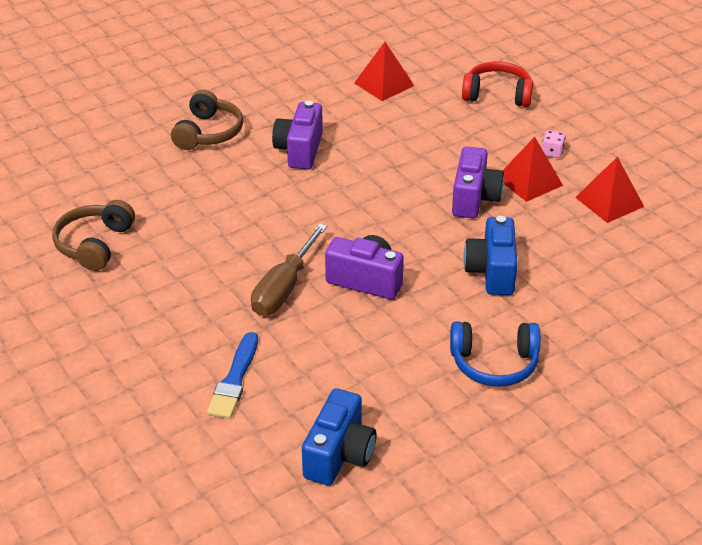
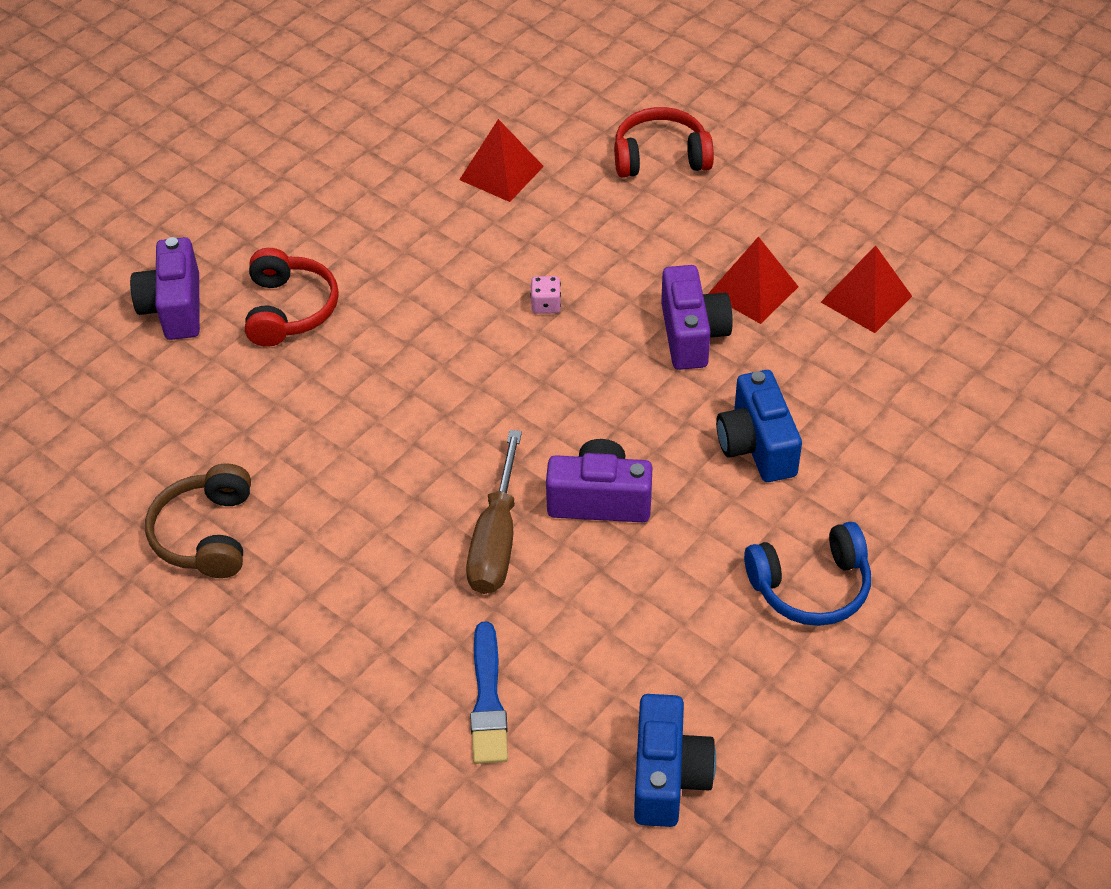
camera: 15 degrees left, 10 degrees up
(208, 133) = (290, 309): brown headphones -> red headphones
(300, 150) = (429, 310): purple camera -> purple camera (174, 308)
(552, 152) = (766, 237): pink dice -> pink dice (546, 305)

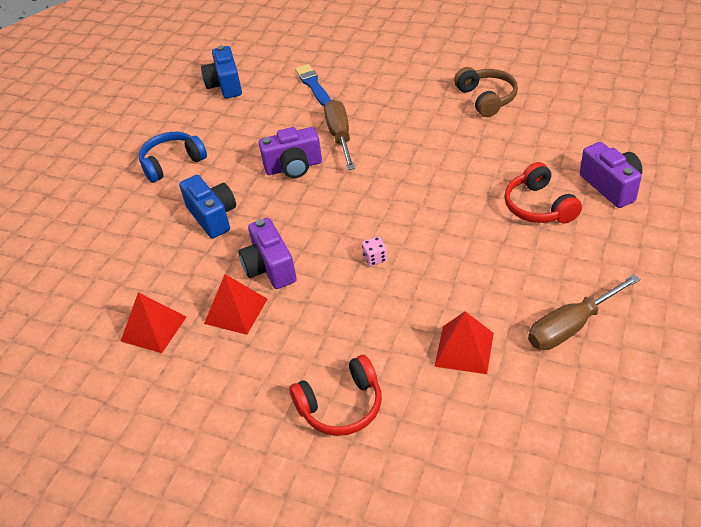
camera: 165 degrees right, 5 degrees down
(372, 163) = (571, 326): none -> brown screwdriver

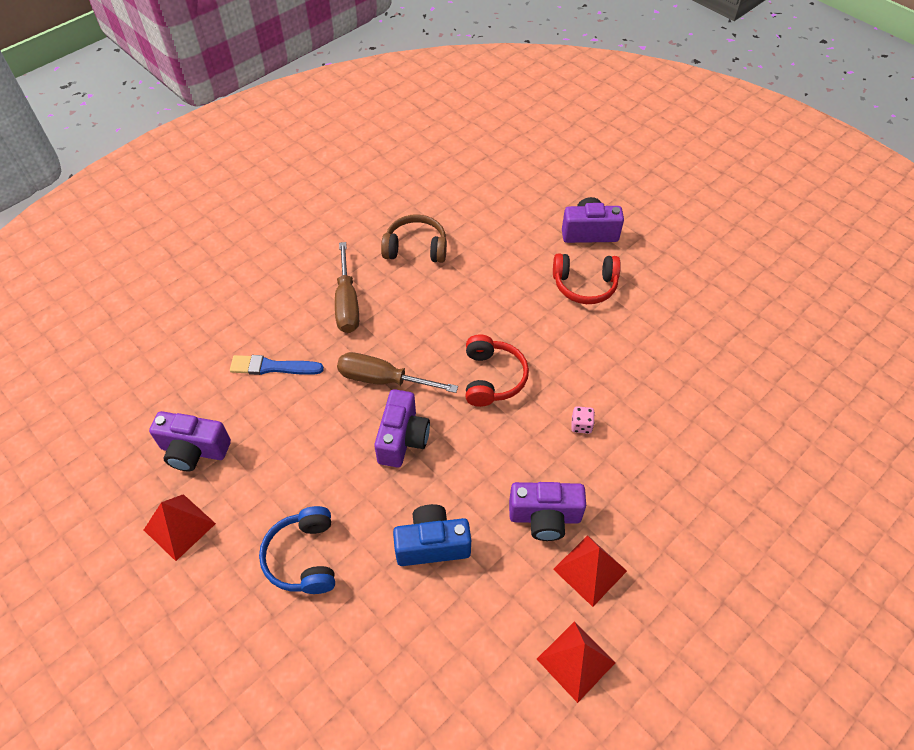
camera: 70 degrees left, 10 degrees up
(225, 85) = (194, 450): blue camera -> purple camera
(341, 406) = (746, 523): red headphones -> red headphones (492, 378)
(464, 349) = (720, 409): red pyramid -> red pyramid (179, 526)
(571, 326) = (726, 332): brown screwdriver -> brown screwdriver (347, 303)

